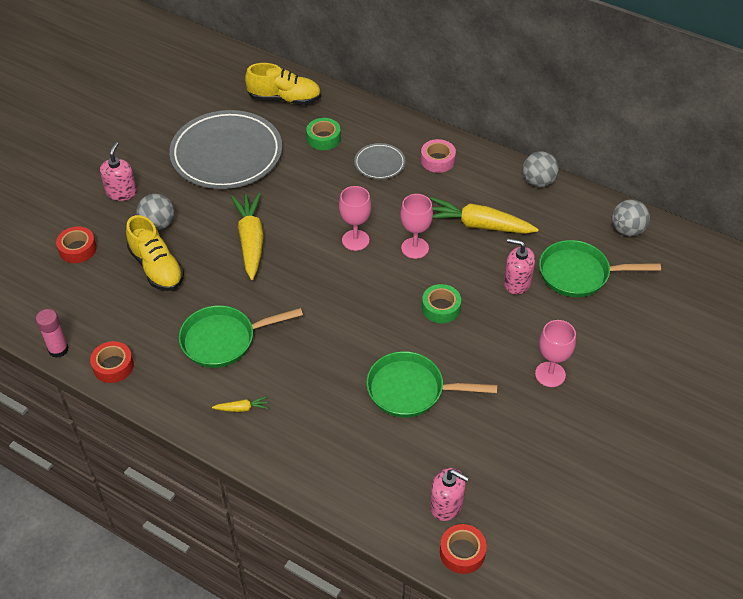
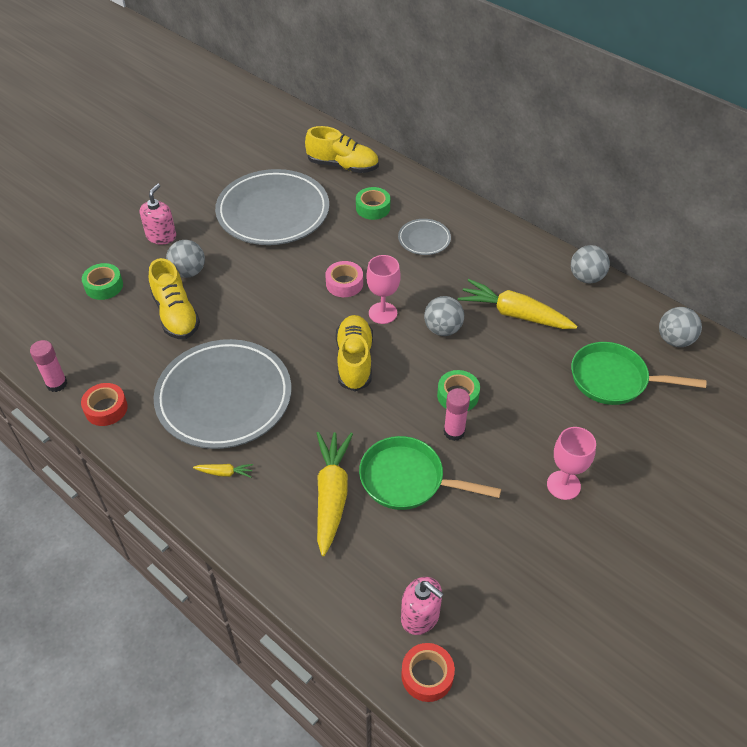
camera: 10 degrees right, 0 degrees up
(77, 249) = (104, 286): red tape -> green tape
(224, 340) = (224, 397): green pan -> grey plate
(251, 241) = (276, 300): yellow carrot -> yellow carrot (332, 495)
(339, 289) = (354, 361): none -> yellow shoe
(415, 248) = (443, 329): pink goblet -> grey ball
(437, 160) = (484, 243): pink tape -> pink tape (344, 283)
(444, 341) = (454, 432): none -> pink glue stick
(517, 282) = (544, 380): pink soap dispenser -> none

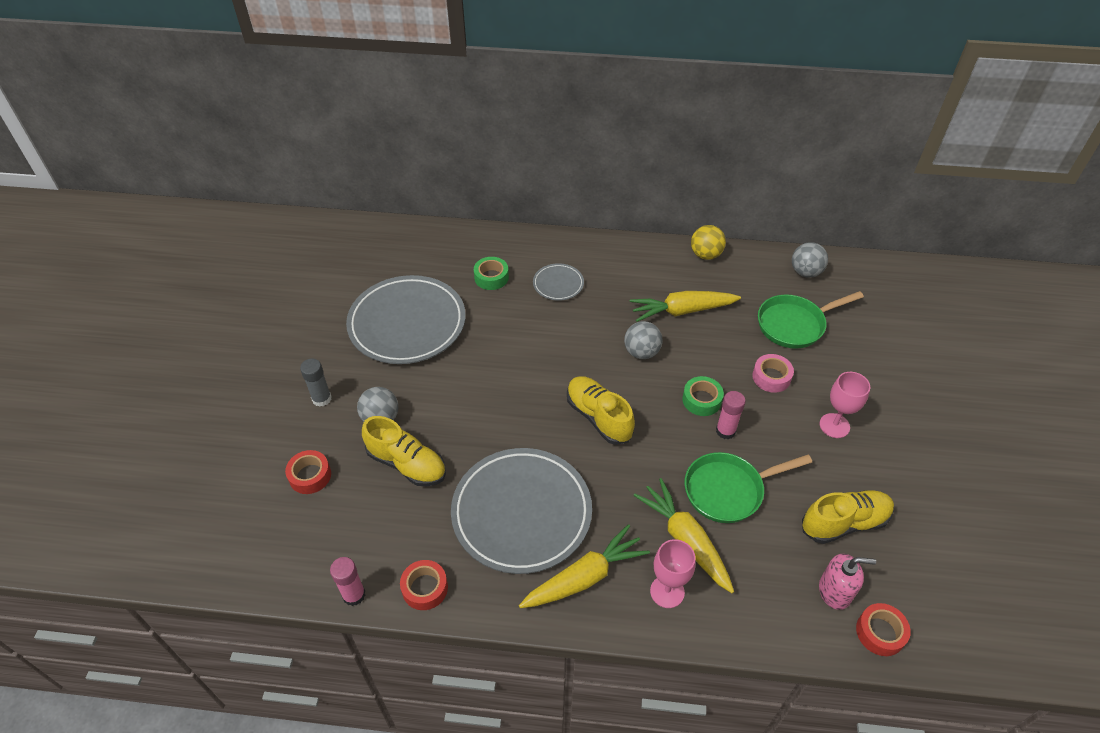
camera: 35 degrees left, 0 degrees up
(104, 286) = (310, 476): green tape -> red tape
(161, 236) = (321, 398): pink soap dispenser -> grey glue stick
(224, 473) = (584, 577): yellow carrot -> yellow carrot, size x2.30
(343, 166) = (430, 252): yellow shoe -> yellow shoe (844, 523)
(344, 283) = (529, 356): pink tape -> pink tape (771, 377)
(383, 313) = (583, 364): pink goblet -> pink goblet (667, 591)
(586, 277) = (705, 255): grey ball -> yellow ball

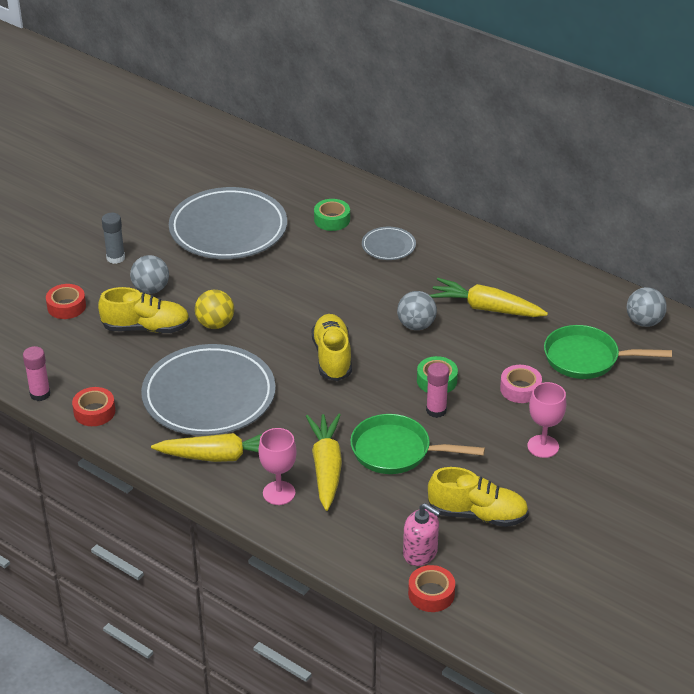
camera: 30 degrees right, 10 degrees down
(407, 464) = (146, 328): yellow shoe -> yellow shoe turned 60 degrees counterclockwise
(705, 255) = (555, 272): yellow ball -> yellow ball (215, 324)

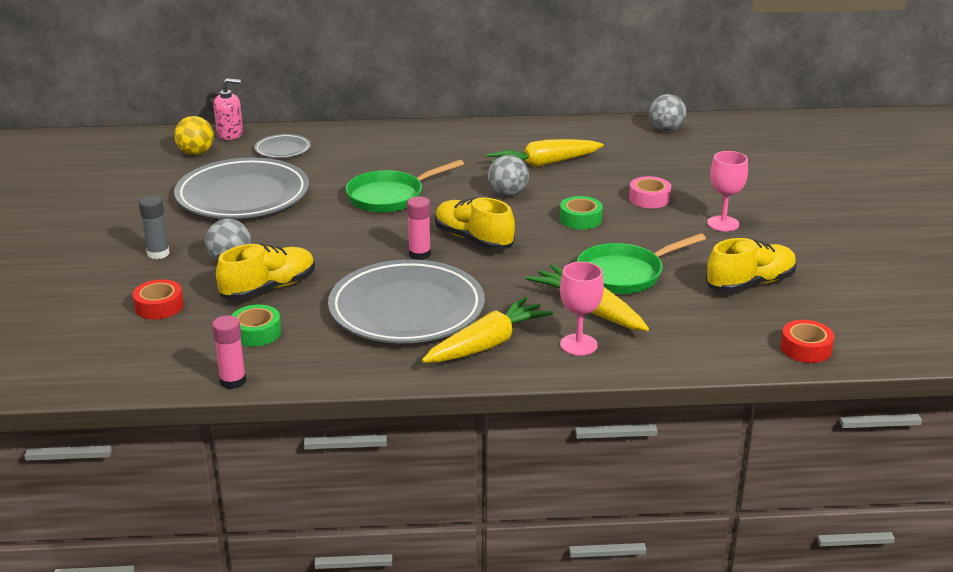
camera: 40 degrees left, 10 degrees down
(94, 412) = (312, 369): red tape -> none
(215, 324) = (333, 260): yellow ball -> yellow ball (196, 153)
(332, 220) = (329, 158): green tape -> green tape (256, 332)
(388, 246) = (405, 157): grey plate -> grey plate (283, 149)
(420, 553) = (753, 327): pink soap dispenser -> pink soap dispenser (230, 134)
(436, 410) = (611, 237): pink glue stick -> pink glue stick (419, 254)
(587, 358) = (664, 163): green pan -> green pan (390, 196)

